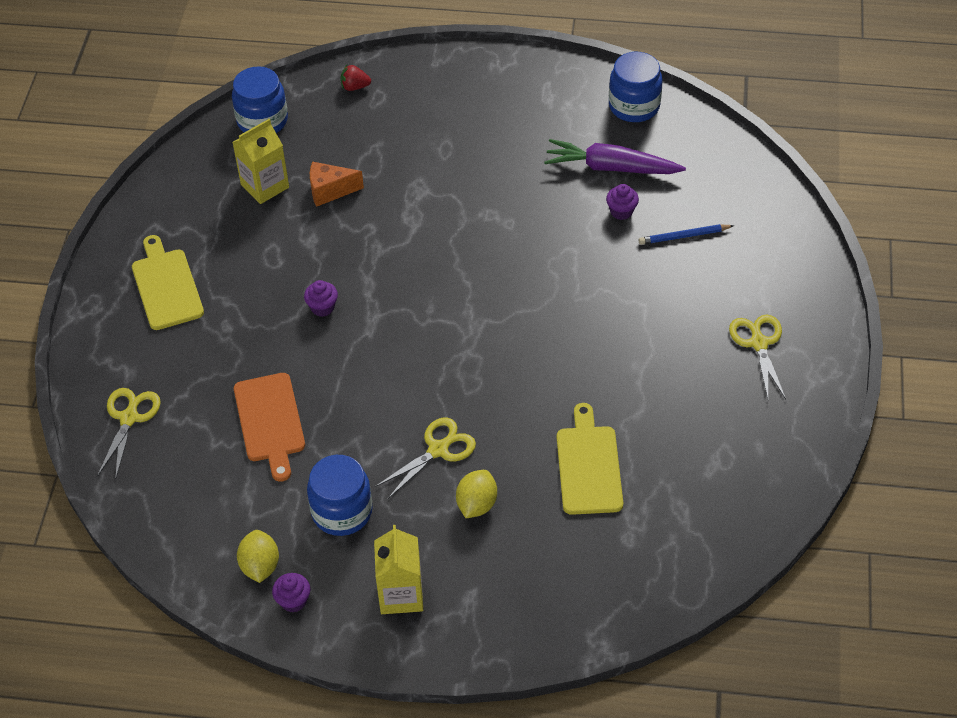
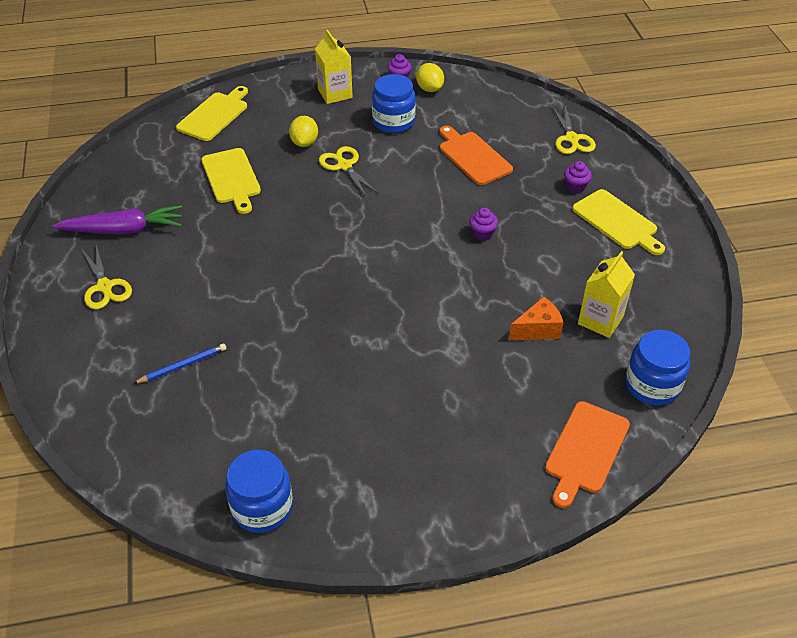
camera: 160 degrees right, 5 degrees down
(355, 87) = (585, 450): red strawberry -> orange cutting board
(438, 449) = (344, 165): yellow scissors -> yellow scissors turned 120 degrees clockwise
(589, 595) = (214, 115): none -> yellow cutting board
(611, 168) = (270, 421): purple carrot -> purple carrot (123, 230)
(621, 211) = (249, 376): purple cupcake -> purple cupcake (575, 187)

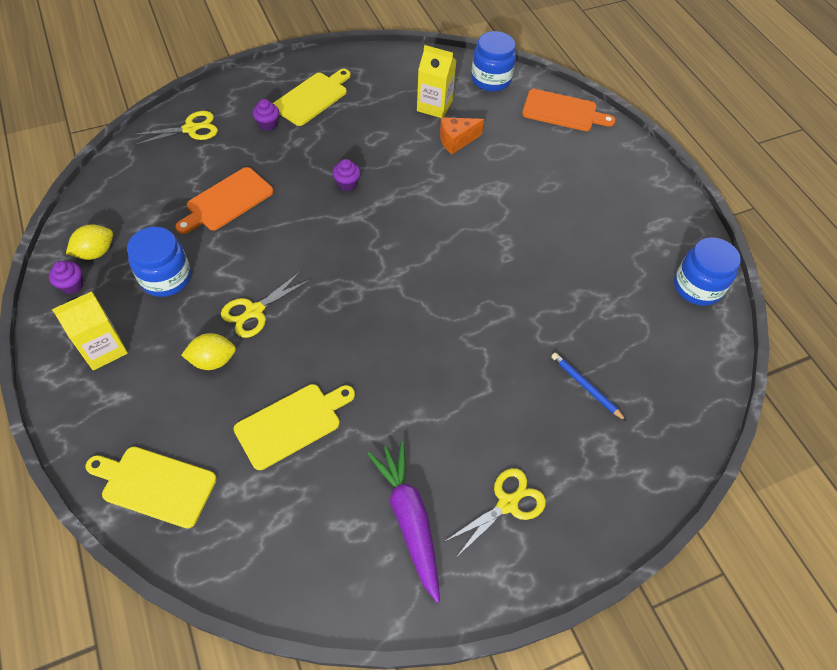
camera: 105 degrees left, 10 degrees up
(538, 330) = (456, 141): orange cheese -> orange cheese turned 75 degrees counterclockwise

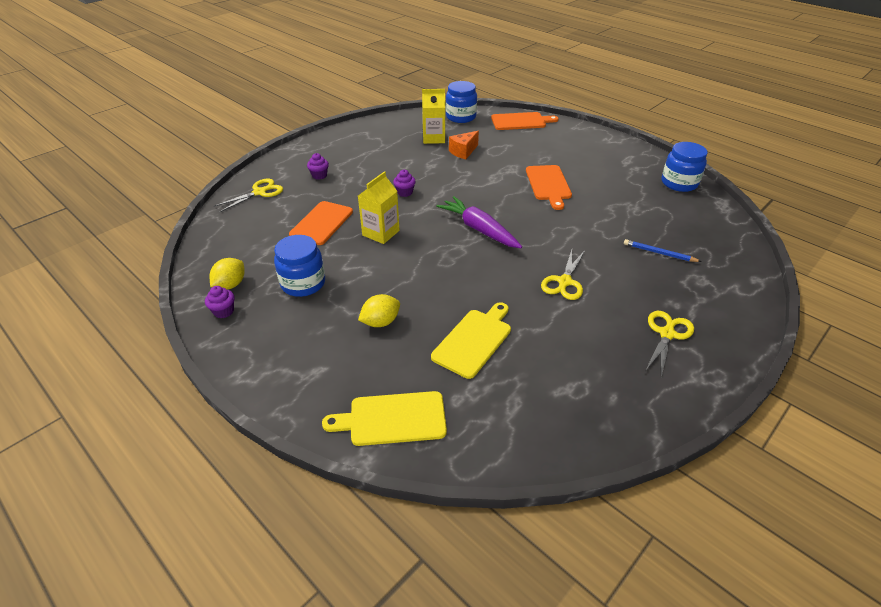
camera: 20 degrees left, 15 degrees down
(104, 349) = (281, 343): yellow carton -> yellow carton (381, 233)
(254, 311) = (391, 282): yellow scissors -> yellow scissors (564, 282)
(312, 97) = (342, 154): yellow cutting board -> none
(409, 520) = (609, 368): purple carrot -> purple carrot (479, 229)
(525, 230) = (548, 184): none -> orange cutting board

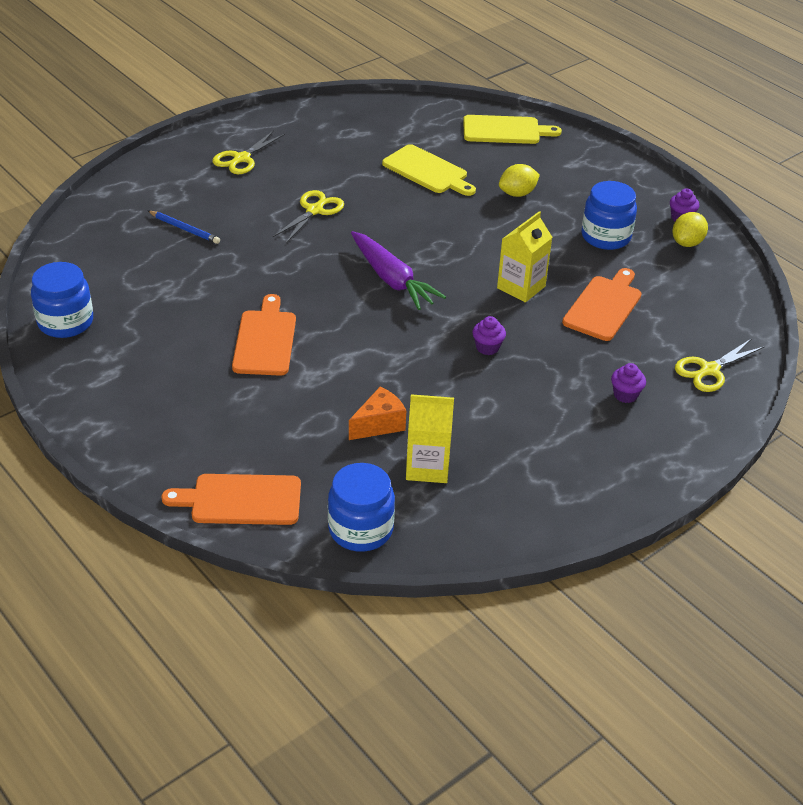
camera: 175 degrees left, 0 degrees up
(474, 340) = (427, 171): yellow cutting board -> yellow cutting board turned 90 degrees counterclockwise

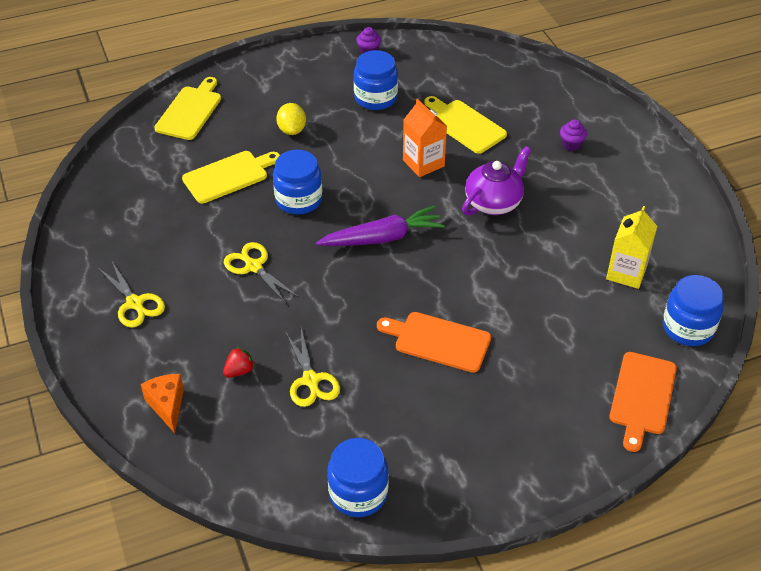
camera: 70 degrees left, 5 degrees up
(184, 229) = (239, 371): blue pencil -> red strawberry
(379, 424) = (570, 290): orange cheese -> orange cheese (167, 406)
(418, 218) = (298, 200): none -> blue jar
(487, 347) = (494, 203): purple cupcake -> purple teapot
(521, 287) = (423, 163): yellow carton -> orange carton
(604, 306) = (464, 125): orange cutting board -> yellow cutting board
(687, 243) = (402, 59): yellow lemon -> none
(709, 370) = (556, 96): yellow scissors -> yellow scissors (311, 380)

